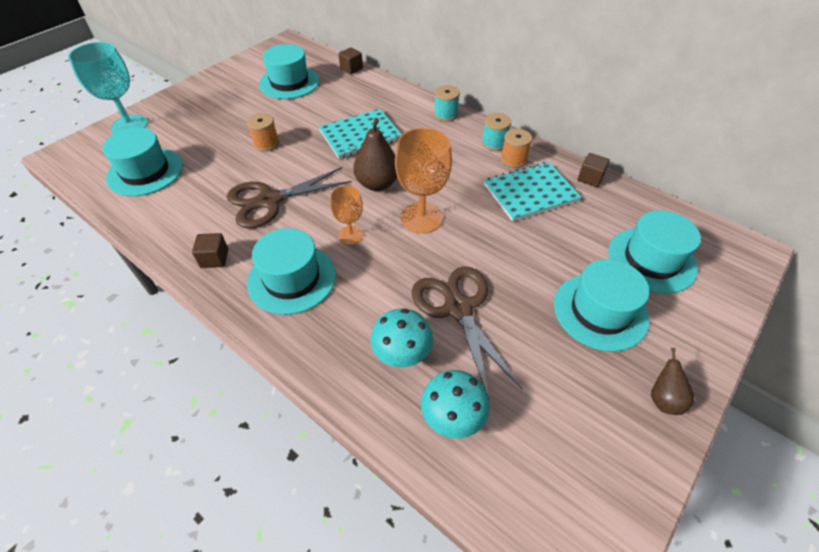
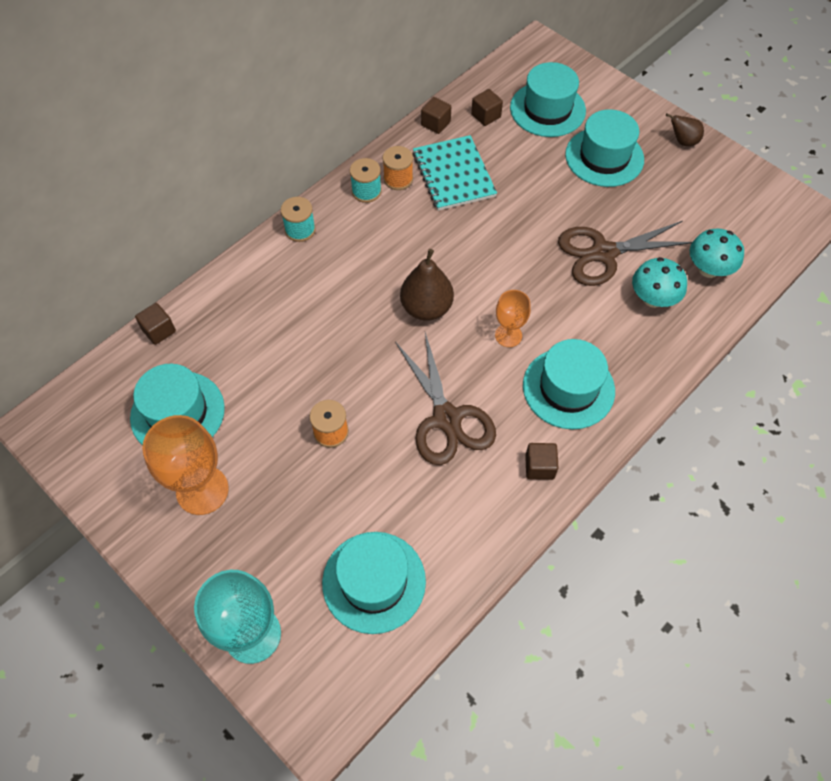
camera: 85 degrees left, 10 degrees up
(360, 135) = (329, 322): turquoise notebook -> none
(421, 218) = (486, 270): orange goblet -> orange goblet (202, 490)
(617, 211) = (486, 116): none -> brown cube

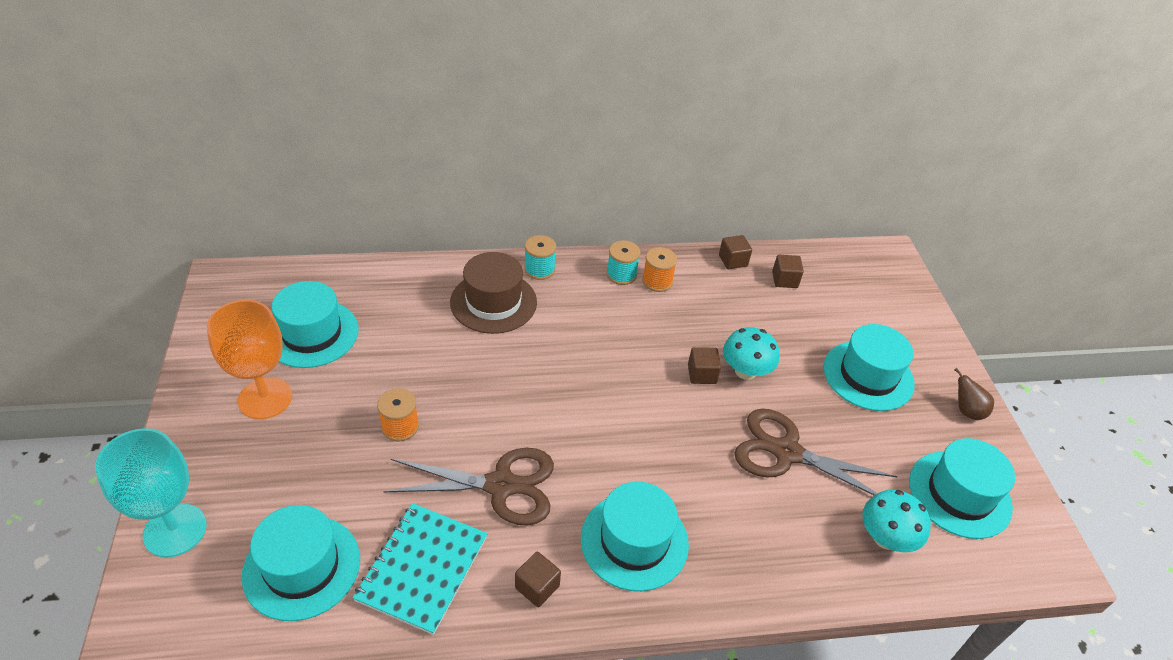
camera: 35 degrees right, 15 degrees down
(159, 330) = (363, 271): brown cube -> brown cube (701, 374)
(294, 283) = (493, 302): none -> brown hat
(426, 308) = (577, 389): brown pear -> none
(447, 418) = (501, 485): brown scissors -> brown scissors turned 105 degrees counterclockwise
(453, 175) = (709, 306): turquoise notebook -> turquoise notebook (422, 568)
(508, 335) = (625, 458): orange goblet -> none
(547, 109) = (849, 307): turquoise hat -> turquoise hat (959, 494)
(653, 298) = (798, 524): turquoise mushroom -> turquoise mushroom (745, 371)

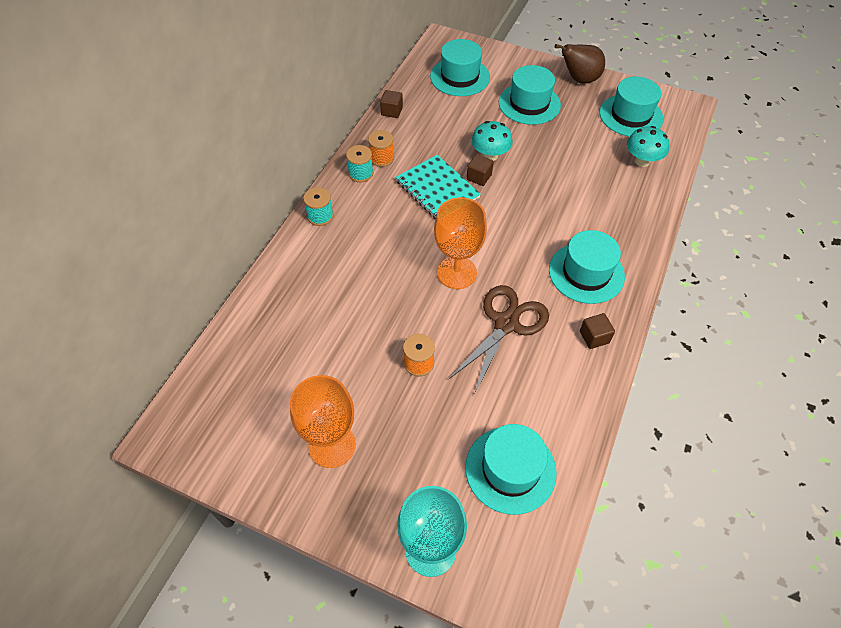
camera: 55 degrees left, 10 degrees up
(312, 333) = (281, 389): turquoise hat -> turquoise hat (460, 77)
(422, 568) = (549, 395): turquoise notebook -> turquoise notebook (437, 189)
(493, 302) = (334, 257): brown hat -> none
(543, 410) = (456, 273): none -> orange goblet
(784, 280) = (427, 96): brown cube -> none
(786, 452) = (563, 170): brown scissors -> none
(966, 411) = (579, 80): brown pear -> brown pear, size x1.71

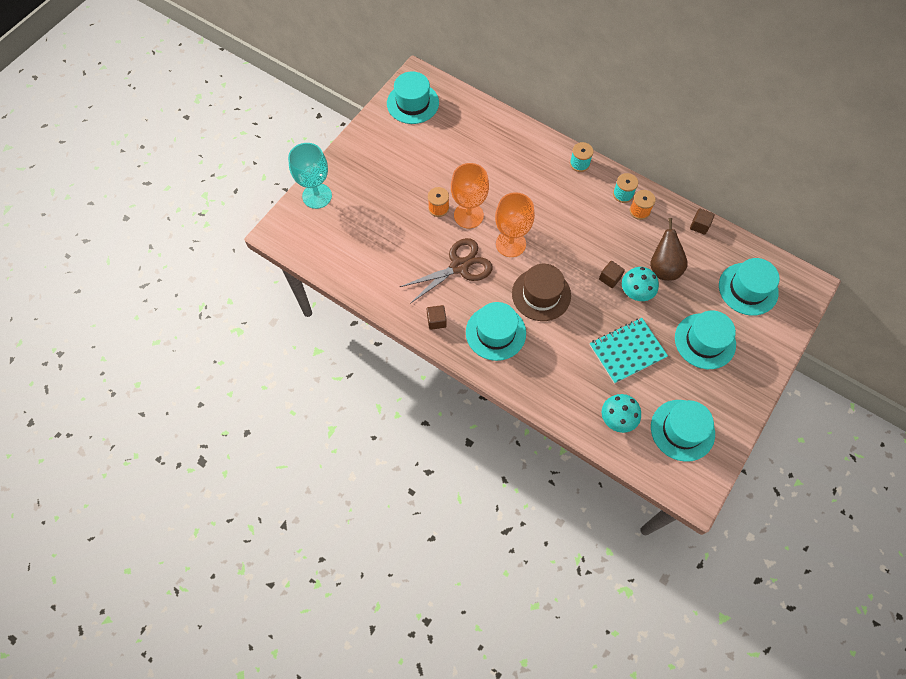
camera: 100 degrees right, 10 degrees up
(332, 445) = (391, 155): orange goblet -> orange goblet (468, 215)
(437, 189) = (599, 245): turquoise notebook -> turquoise notebook (627, 351)
(506, 324) = (459, 266): brown scissors -> brown scissors turned 75 degrees counterclockwise
(510, 469) = (352, 245): turquoise hat -> turquoise hat (412, 103)
(519, 235) = (541, 294): none -> brown hat
(579, 80) = (741, 397): brown pear -> brown pear (663, 268)

